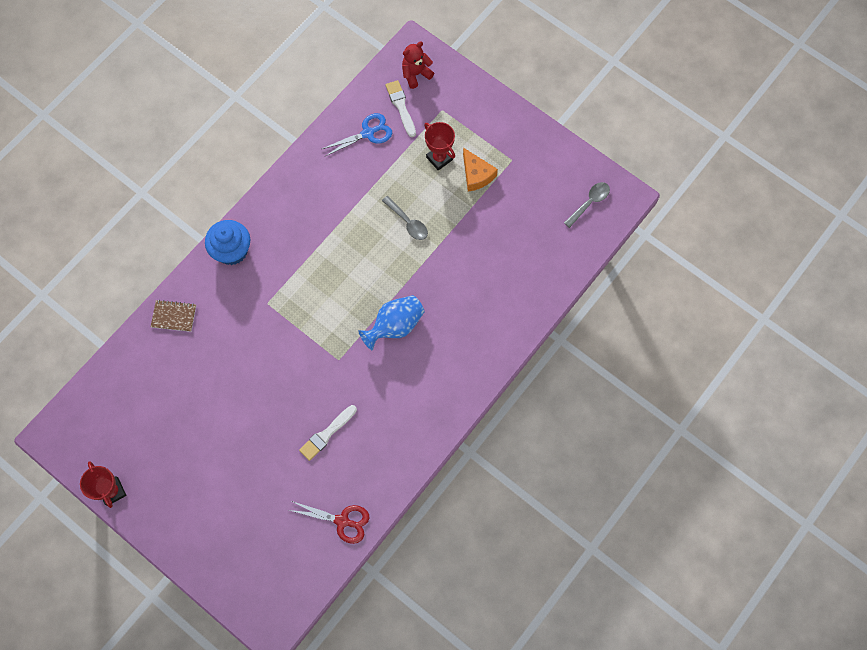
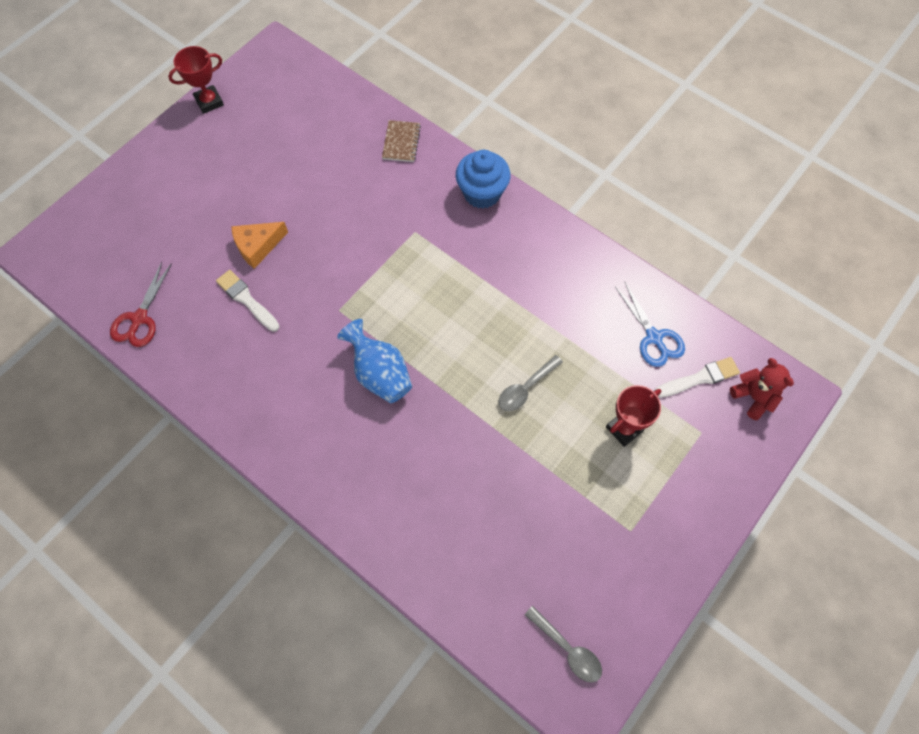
camera: 90 degrees right, 5 degrees down
(476, 175) = (602, 479): orange cheese -> orange cheese (258, 246)

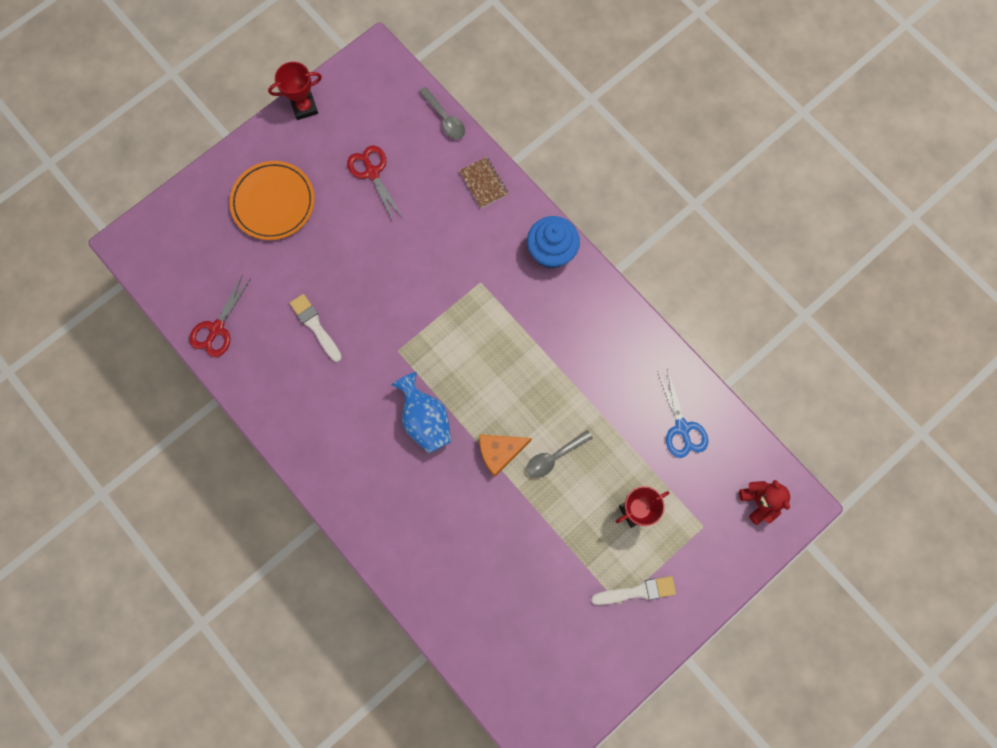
camera: 10 degrees right, 10 degrees up
(187, 190) = (273, 202): none -> orange plate
(258, 246) = (332, 273): orange cheese -> orange cheese (500, 452)
(286, 149) = (372, 172): none -> red scissors
(401, 142) = (483, 183): brown notebook -> brown notebook turned 45 degrees counterclockwise
(568, 649) = (543, 695): grey spoon -> grey spoon (445, 119)
(699, 378) = (714, 475): white brush -> white brush (637, 591)

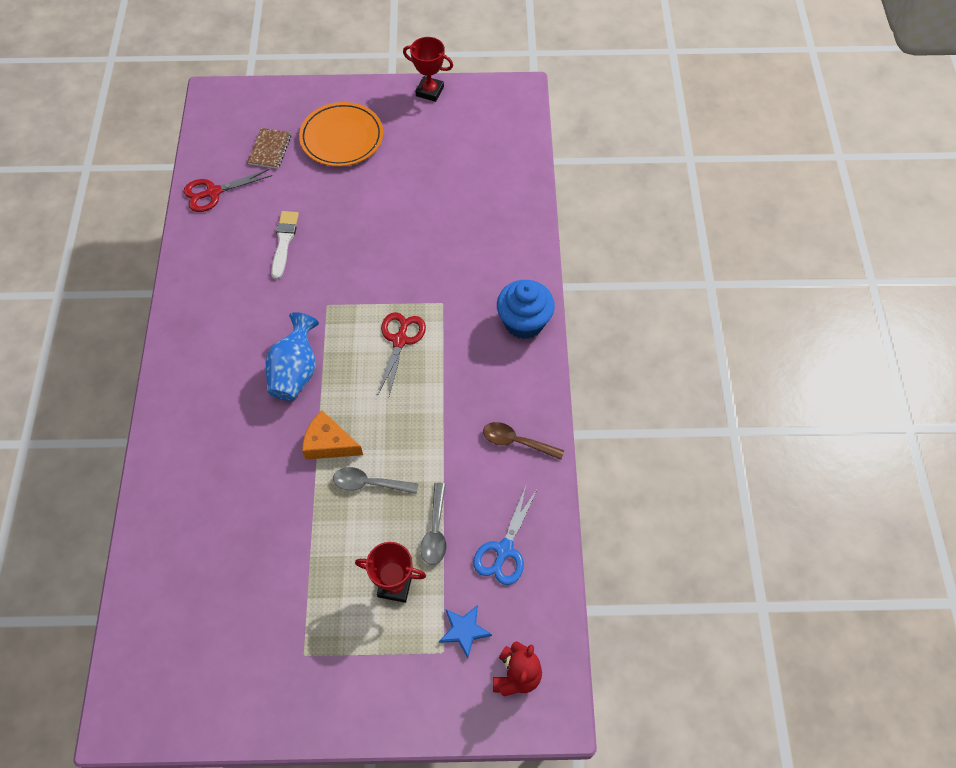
camera: 40 degrees right, 15 degrees down
(372, 172) = (436, 167): red scissors -> red scissors (400, 340)
(445, 119) = (530, 168): grey spoon -> grey spoon (435, 531)
(483, 183) = (517, 233): brown notebook -> brown notebook (270, 149)
(624, 346) = (516, 441): none -> brown spoon
(637, 591) = (330, 658): white brush -> none
(703, 501) = (464, 630): none -> blue star

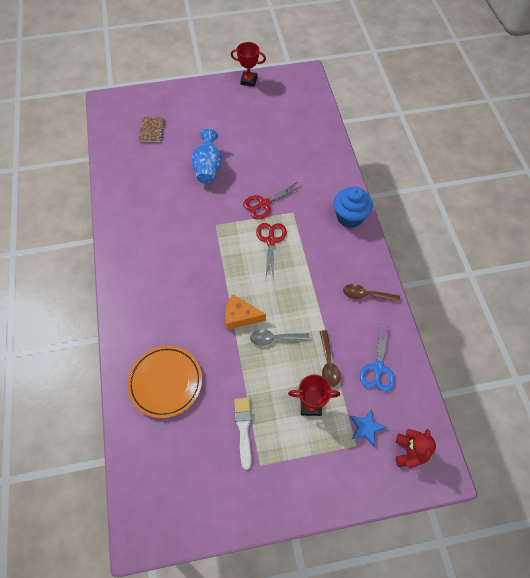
camera: 10 degrees left, 0 degrees up
(213, 192) = (120, 163): red scissors -> red scissors (264, 204)
(284, 242) = (176, 188): white brush -> white brush (243, 429)
(295, 372) = (205, 272): blue vase -> blue vase (208, 168)
(342, 138) = (198, 117): orange plate -> orange plate (165, 382)
(435, 531) = (328, 363): grey spoon -> brown spoon

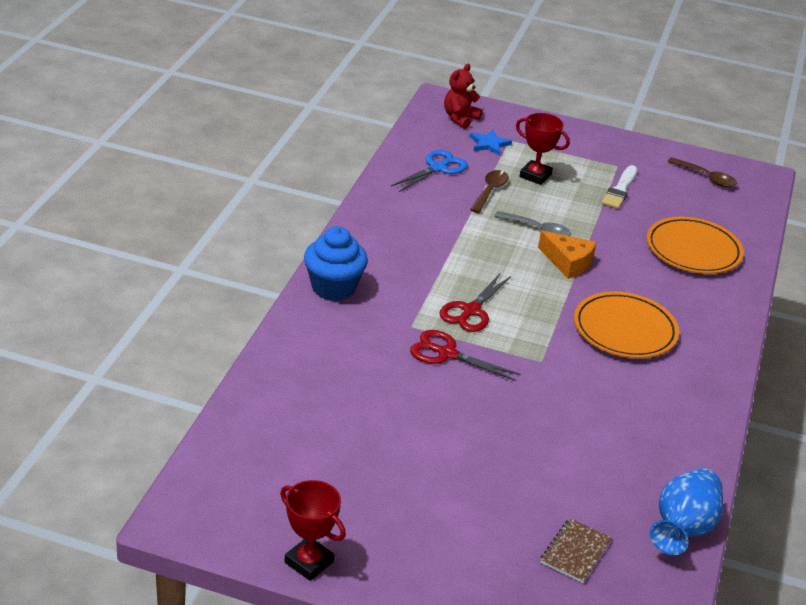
camera: 155 degrees left, 25 degrees down
(181, 274) = (624, 330): none -> orange plate
(208, 168) = (504, 439): blue vase -> blue vase (683, 528)
(264, 204) = (447, 354): red scissors -> red scissors turned 150 degrees counterclockwise
(366, 295) = (392, 217): brown spoon -> brown spoon (706, 177)

